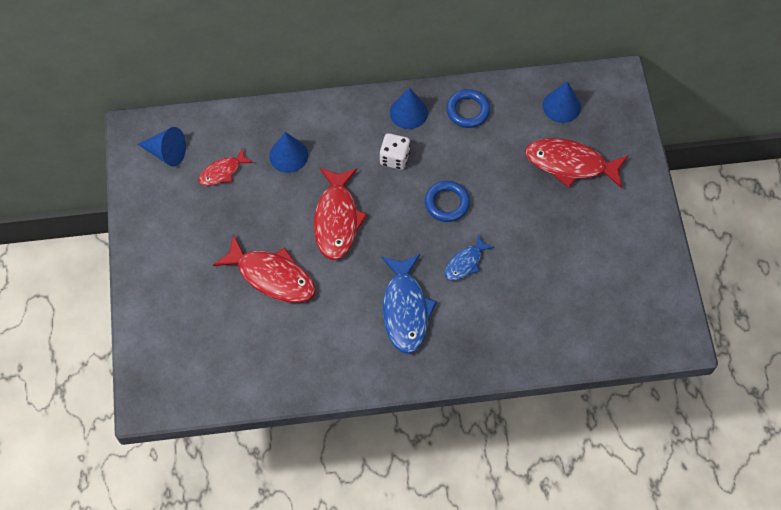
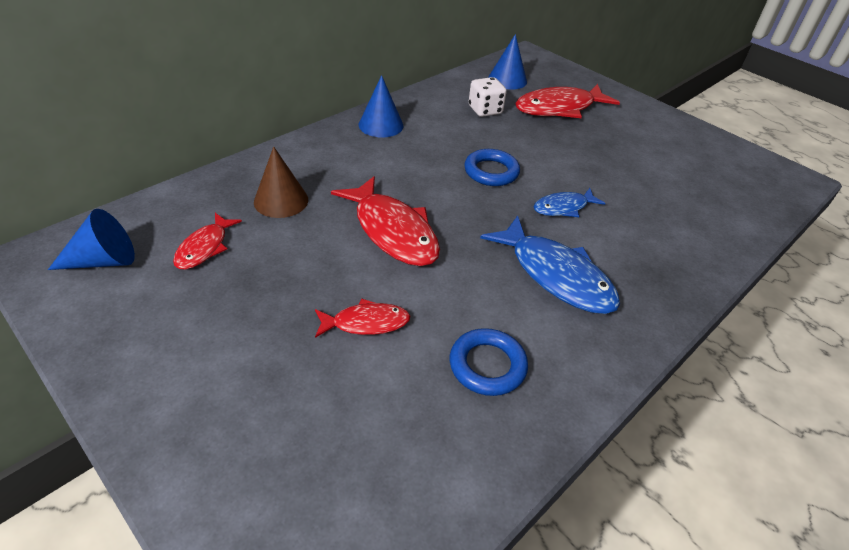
camera: 40 degrees left, 20 degrees down
(272, 276) = (366, 323): red fish -> red fish, size x0.56
(288, 155) = (281, 200): blue cone -> brown cone
(394, 158) = (402, 160): white dice -> white dice (485, 110)
(465, 263) = (563, 207): blue fish -> blue fish turned 60 degrees clockwise
(468, 110) = (434, 106): blue ring -> blue ring (487, 365)

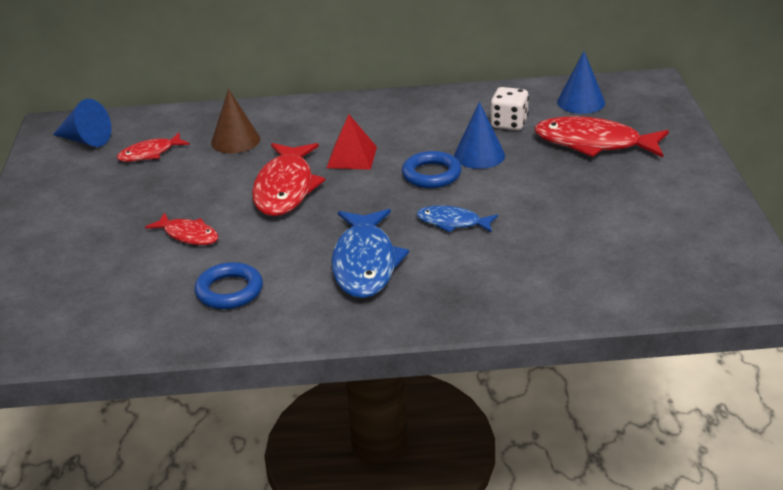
camera: 45 degrees right, 10 degrees down
(381, 125) = (390, 109): blue cone -> blue cone (479, 155)
(409, 179) = (351, 157): none -> red pyramid

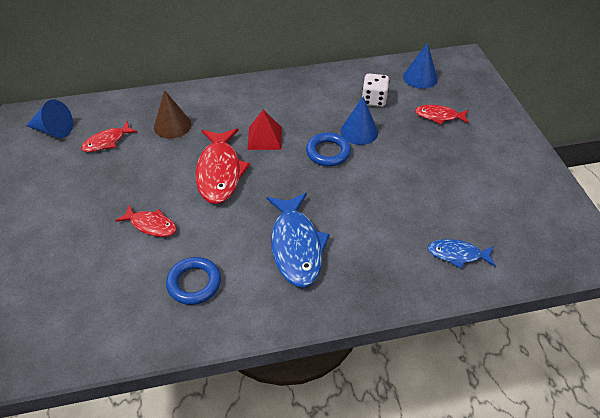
camera: 10 degrees left, 15 degrees up
(452, 222) = (354, 199): blue fish -> blue fish (457, 254)
(594, 143) = (439, 116): red fish -> red fish, size x0.56

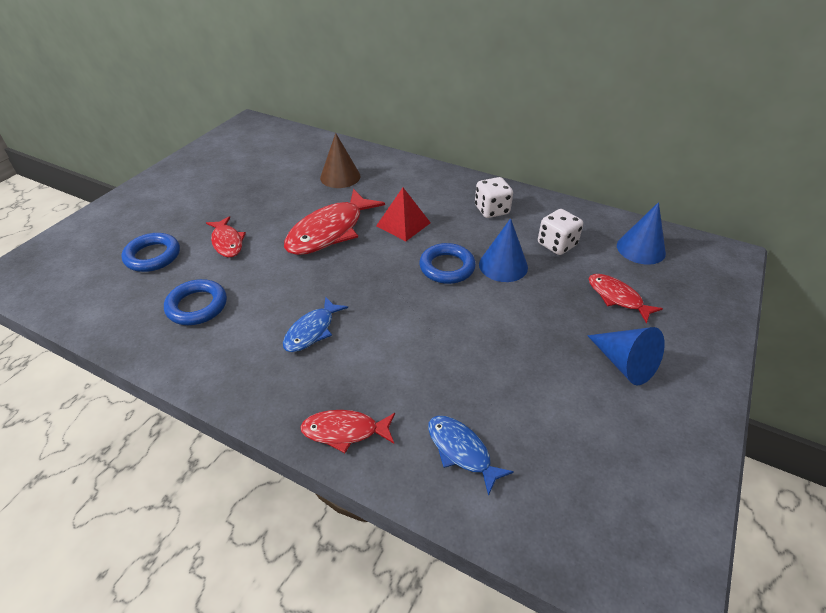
camera: 40 degrees right, 5 degrees down
(53, 130) = (254, 140): blue cone -> blue cone (624, 364)
(103, 272) = (153, 256): none -> blue ring
(107, 141) = (278, 165): red fish -> red fish (344, 431)
(296, 246) = (312, 331): blue fish -> blue fish, size x0.56
(310, 96) = (492, 210): none -> white dice

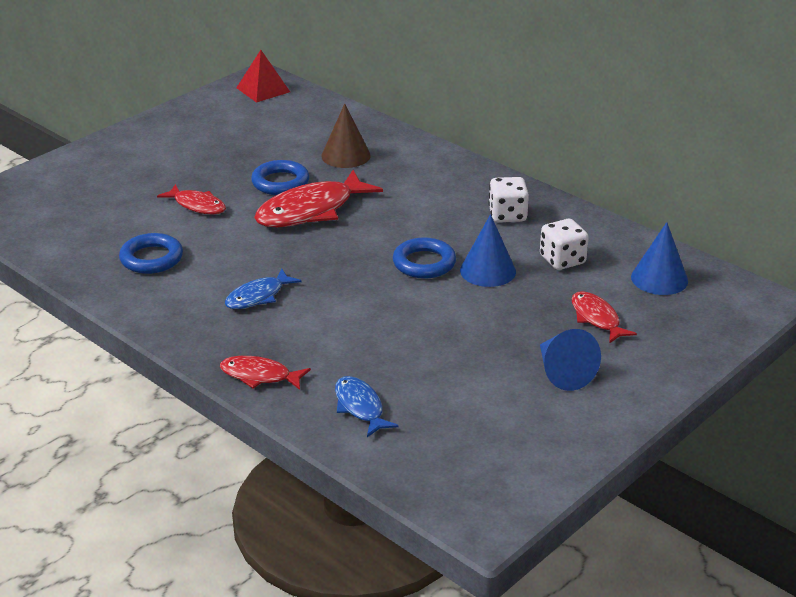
camera: 15 degrees right, 10 degrees down
(153, 256) = (117, 207): blue ring -> blue ring (280, 182)
(227, 242) = (197, 205): red fish -> red fish turned 45 degrees counterclockwise
(403, 224) = (396, 215): red pyramid -> red pyramid (263, 90)

